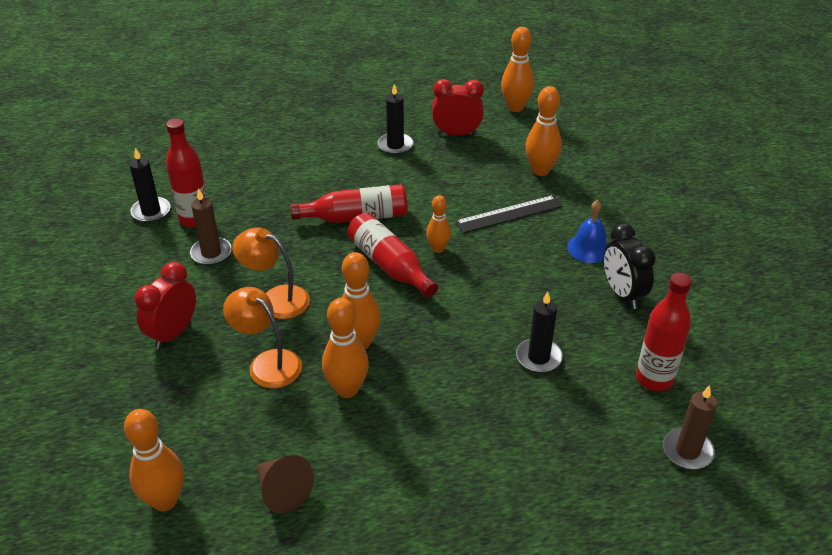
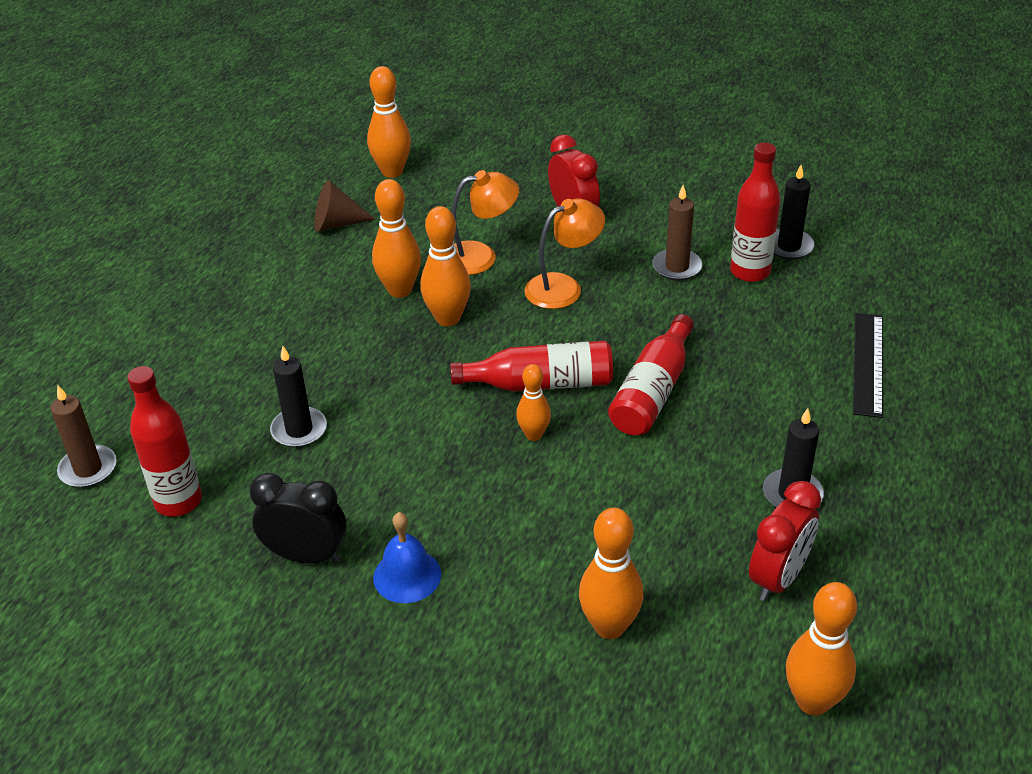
camera: 125 degrees right, 0 degrees up
(509, 214) = (541, 534): black ruler -> black ruler (867, 363)

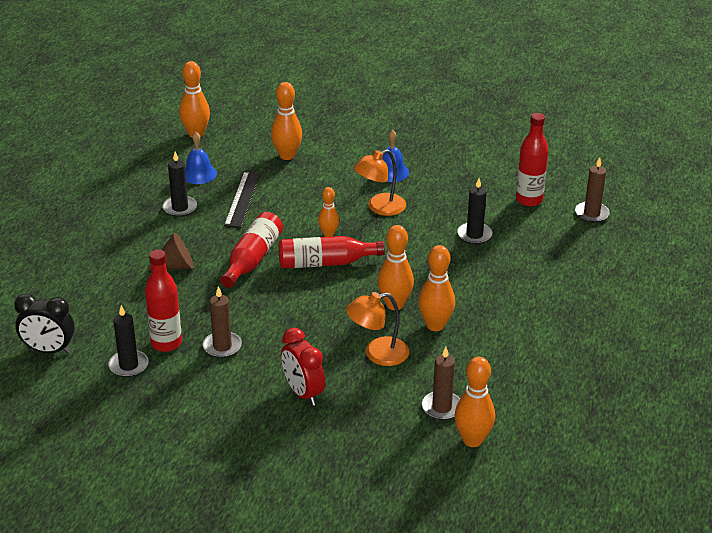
camera: 175 degrees right, 5 degrees down
(306, 555) = (447, 178): black clock -> black clock (49, 350)
(337, 224) = (504, 383): brown cone -> brown cone (176, 266)
(416, 200) = (442, 407): none -> brown candle
(563, 287) = (311, 329): orange lamp -> orange lamp (380, 208)
(778, 578) = (199, 174): red clock -> blue bell
(867, 363) = (105, 278): black ruler -> black ruler (242, 199)

